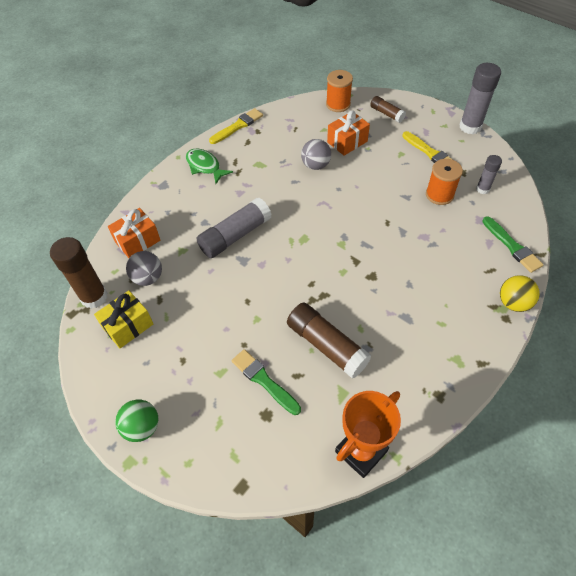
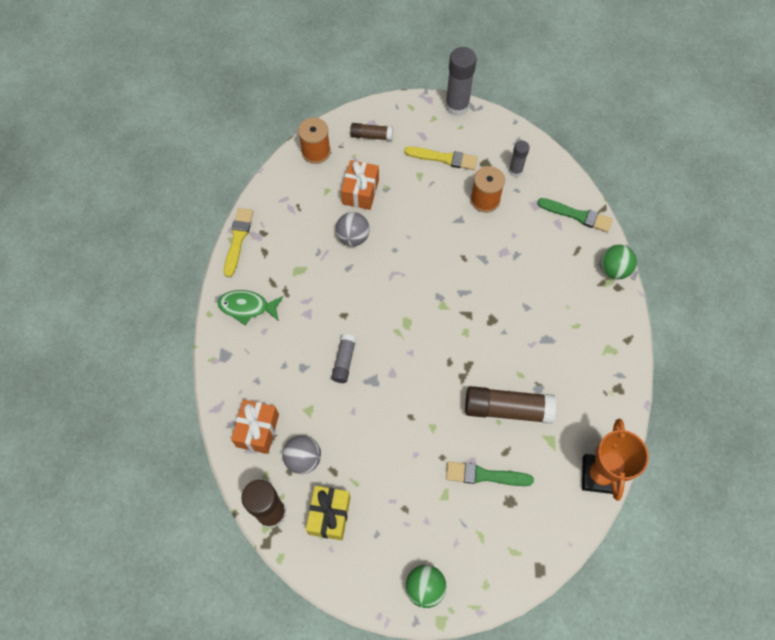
camera: 40 degrees left, 10 degrees up
(235, 235) = (344, 361): grey glue stick -> grey glue stick, size x0.56
(513, 303) = (613, 269): yellow ball -> green ball

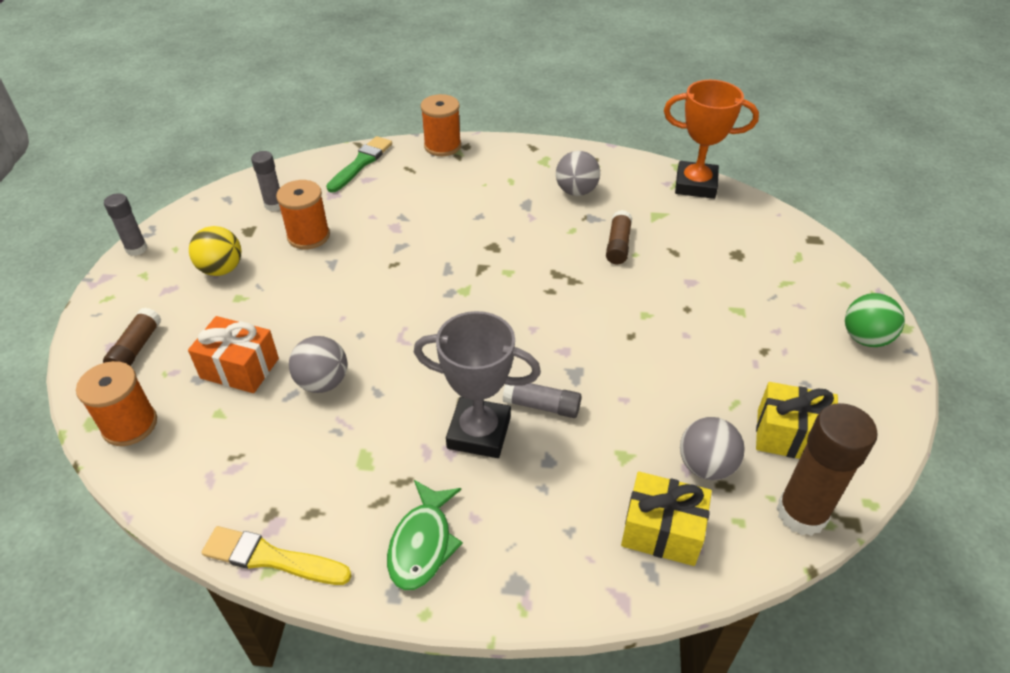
camera: 85 degrees left, 20 degrees down
(257, 430) = (662, 531): orange gift -> yellow gift
(321, 327) = (479, 432): none -> grey trophy
(444, 158) = (221, 269): yellow brush -> yellow ball
(457, 106) = (136, 249): grey glue stick -> grey glue stick, size x0.56
(484, 475) = (707, 272): green brush -> none
(507, 409) = (618, 245): brown glue stick -> brown glue stick, size x0.56
(571, 376) = (576, 191): none -> grey ball
(613, 269) = (442, 146): green ball -> orange spool

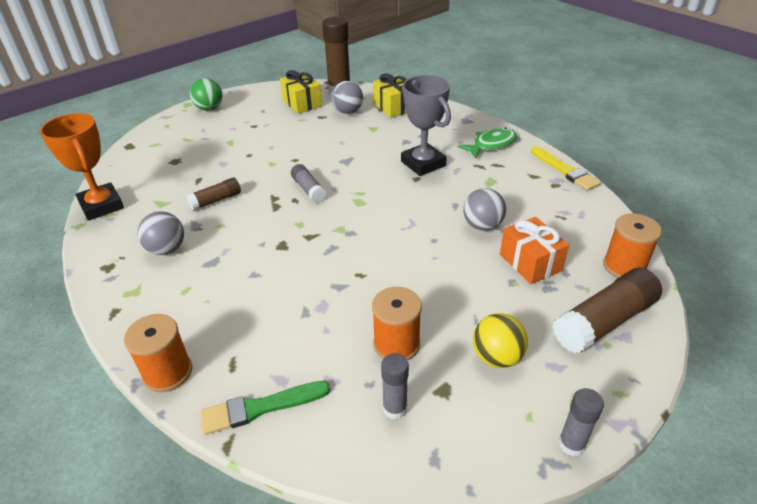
camera: 135 degrees left, 5 degrees down
(136, 348) = (604, 322): brown glue stick -> brown glue stick, size x1.78
(541, 406) = (380, 158): grey glue stick -> grey glue stick (308, 189)

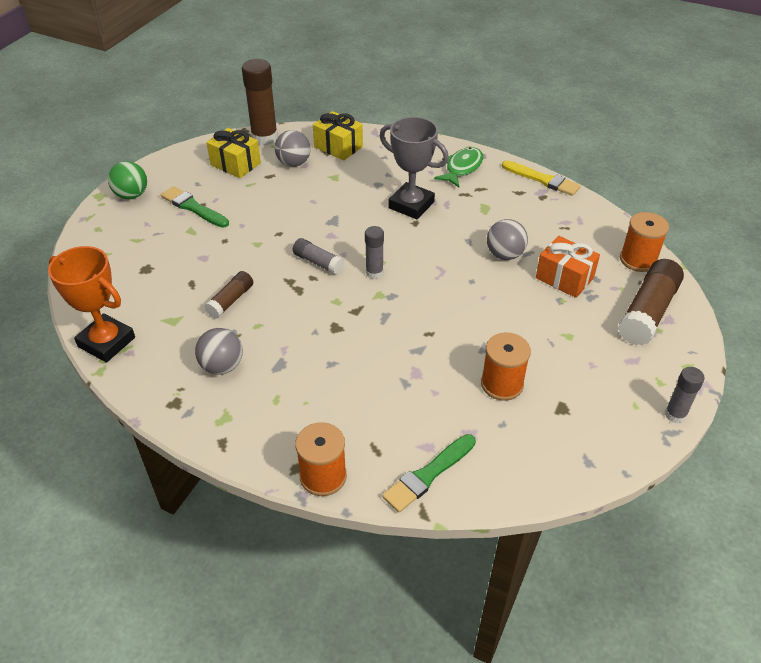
camera: 25 degrees left, 5 degrees up
(245, 126) = (193, 207): none -> green brush
(395, 408) = (535, 435): grey glue stick -> grey glue stick (374, 272)
(497, 357) = (586, 368): yellow ball -> none

